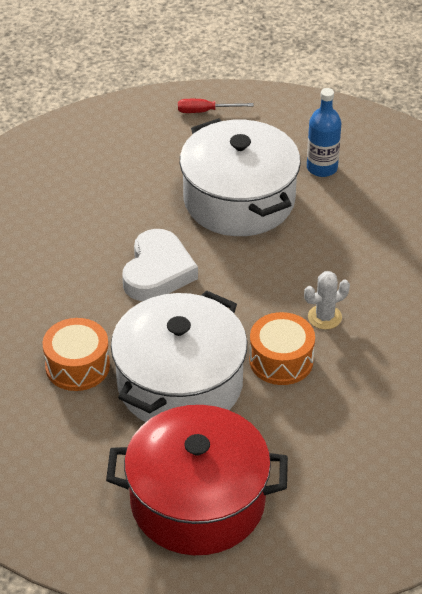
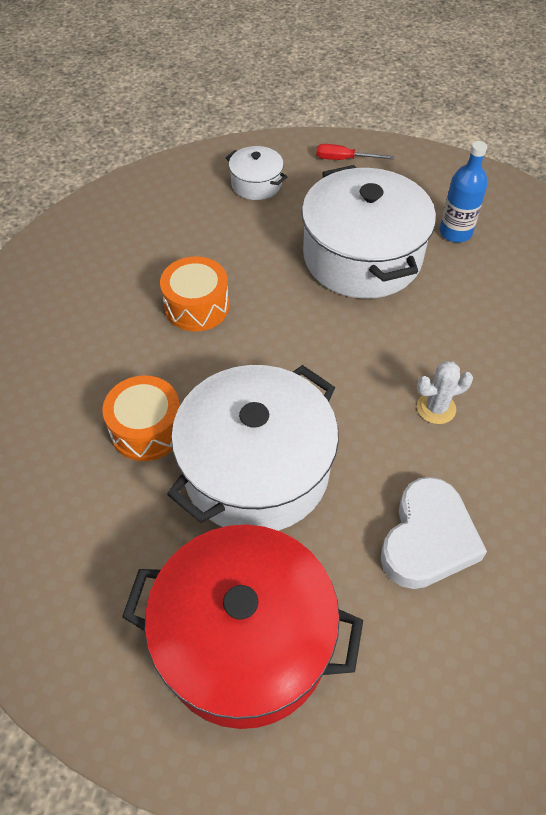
camera: 10 degrees right, 10 degrees up
(125, 145) = (256, 184): none -> white pot
(157, 271) = (260, 326): white heart -> white heart (427, 539)
(281, 360) = (378, 456): orange drum -> orange drum (197, 306)

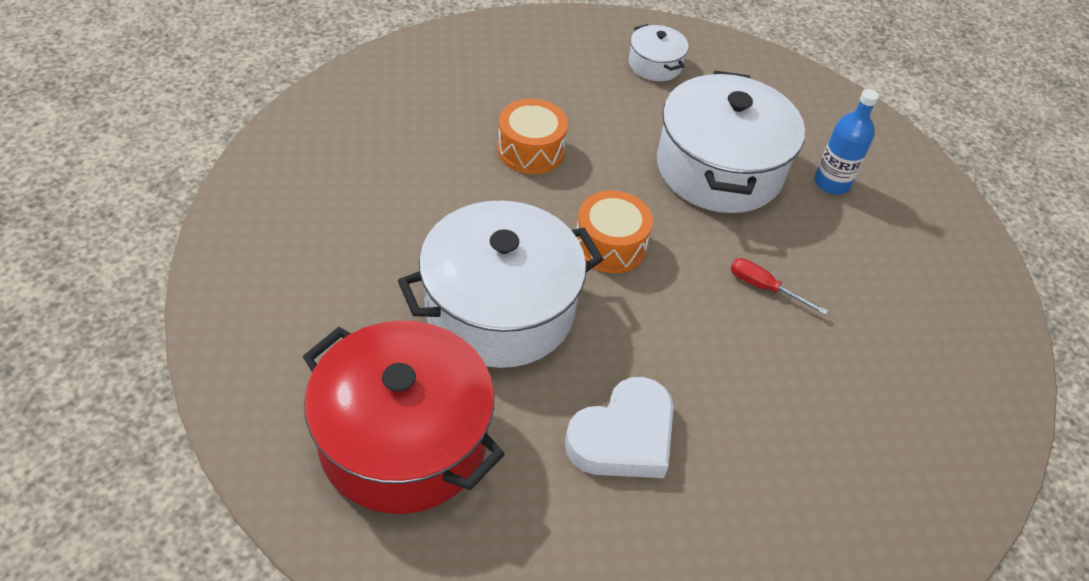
camera: 20 degrees right, 5 degrees down
(147, 429) = (422, 234): orange drum -> orange drum (610, 245)
(344, 159) = (758, 74): red screwdriver -> red screwdriver (764, 288)
(436, 408) = (706, 330): white cactus -> none

